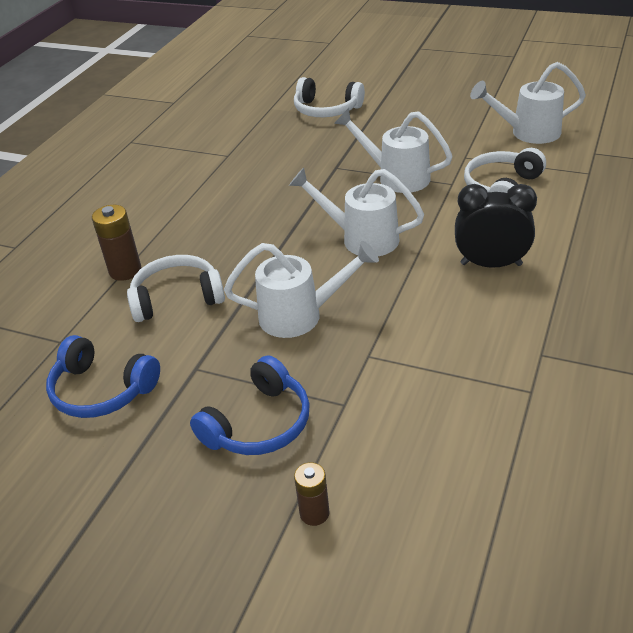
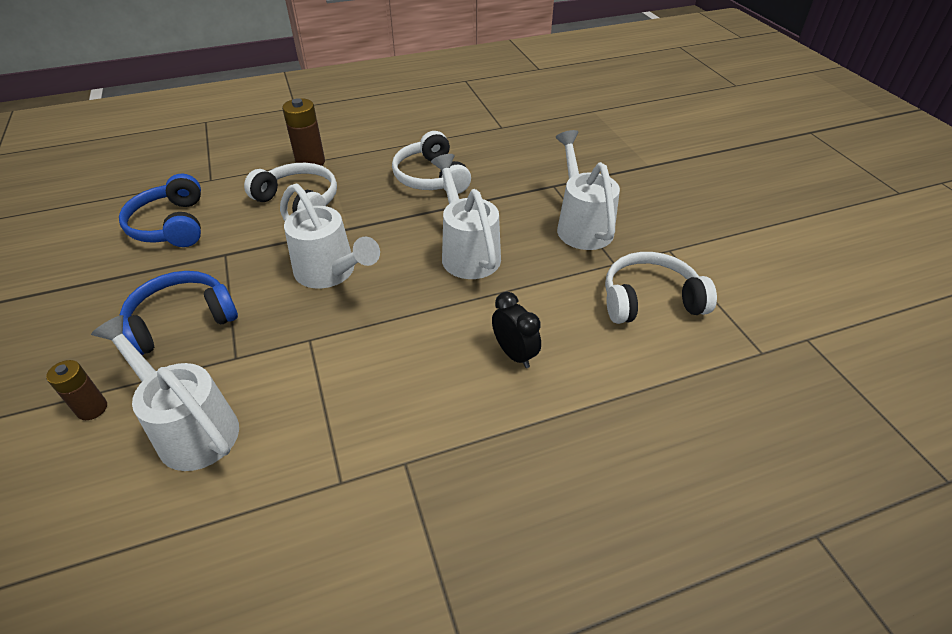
camera: 45 degrees right, 5 degrees up
(259, 424) = (181, 321): blue headphones -> blue headphones turned 150 degrees clockwise
(326, 110) = (631, 137): white headphones -> white headphones (431, 177)
(491, 264) = (514, 354): black clock -> black clock, size x0.64
(528, 133) = (772, 271): white watering can -> white watering can (190, 427)

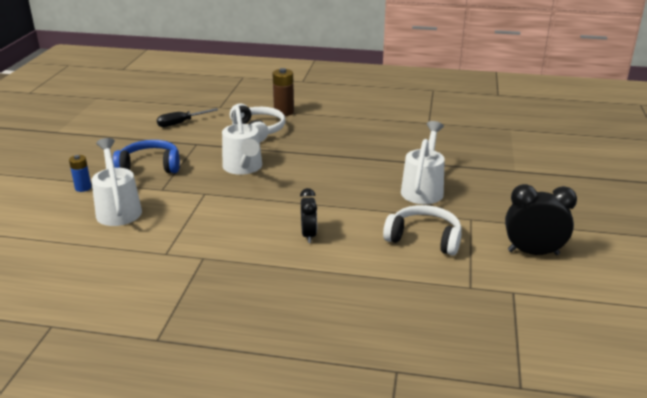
camera: 30 degrees right, 15 degrees down
(92, 409) = (83, 188): brown battery -> blue battery
(171, 225) = (181, 123): blue headphones -> black screwdriver
(431, 177) = (350, 138): white headphones -> none
(467, 252) = (332, 181): white watering can -> none
(771, 273) = (533, 252): none -> black clock

